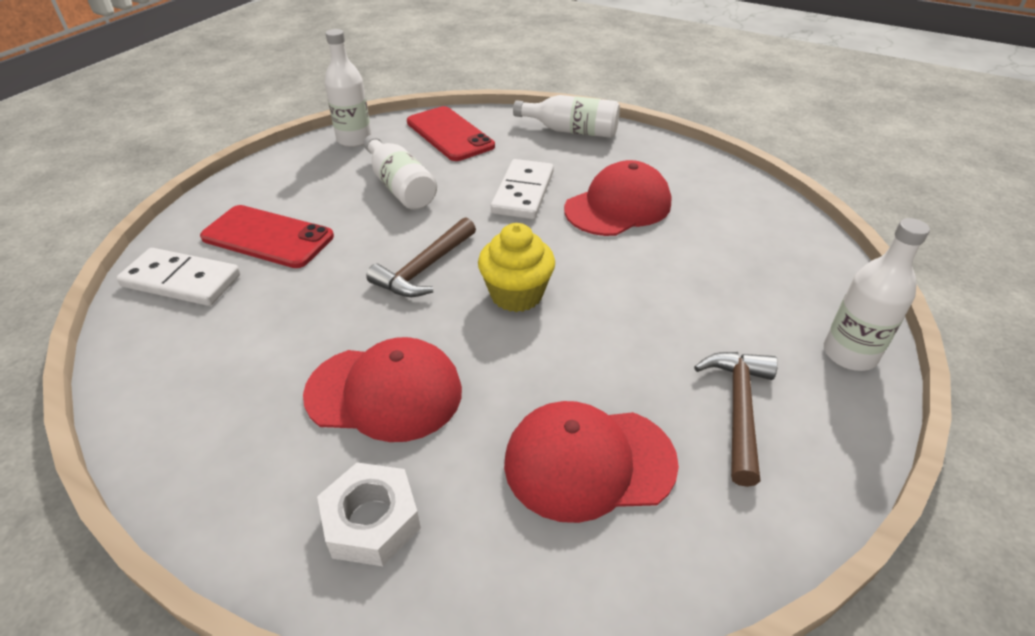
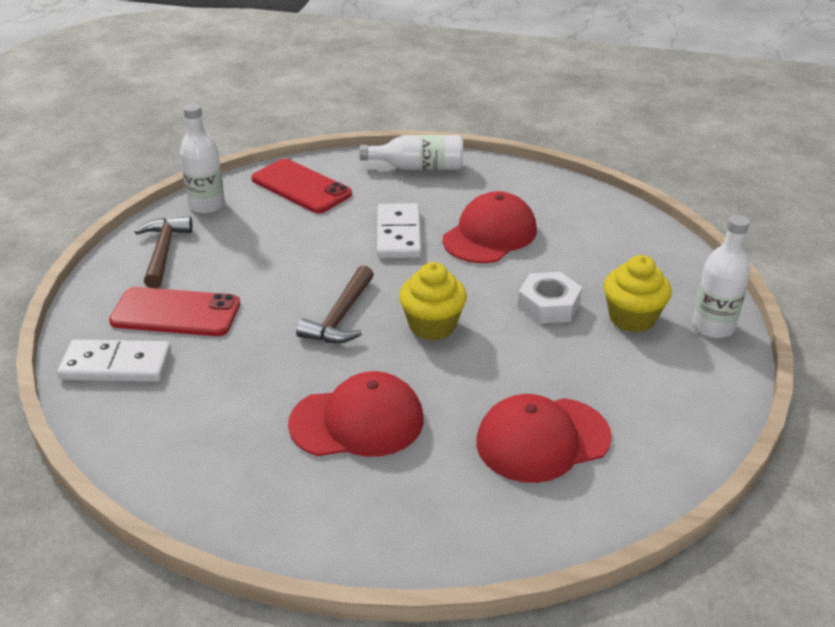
camera: 15 degrees left, 5 degrees down
(371, 521) = (394, 511): white nut -> white nut (548, 305)
(400, 187) = (279, 246): white bottle -> none
(738, 409) = (641, 382): brown hammer -> brown hammer (163, 252)
(749, 326) = (632, 318): none -> yellow cupcake

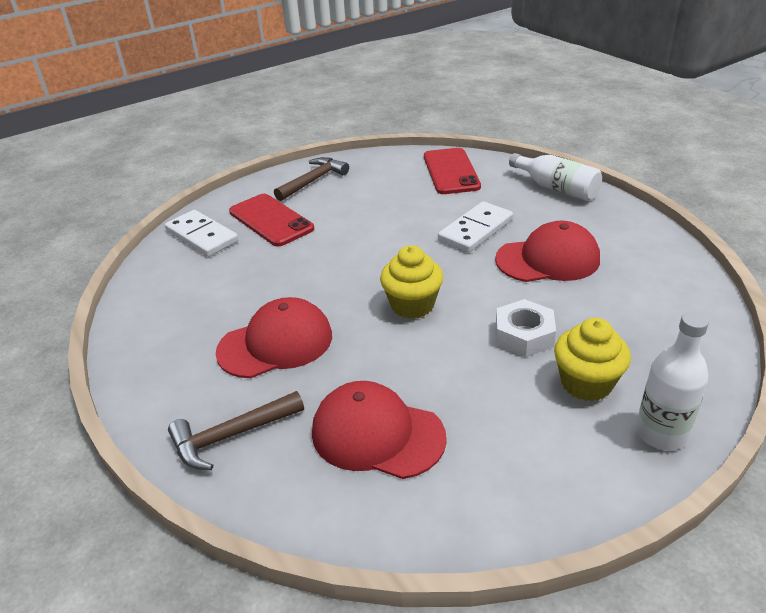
camera: 45 degrees right, 0 degrees up
(207, 205) = (375, 162): white bottle -> none
(341, 317) = (360, 268): brown hammer -> brown hammer (232, 436)
(357, 421) = (275, 343): red cap -> red cap turned 60 degrees counterclockwise

